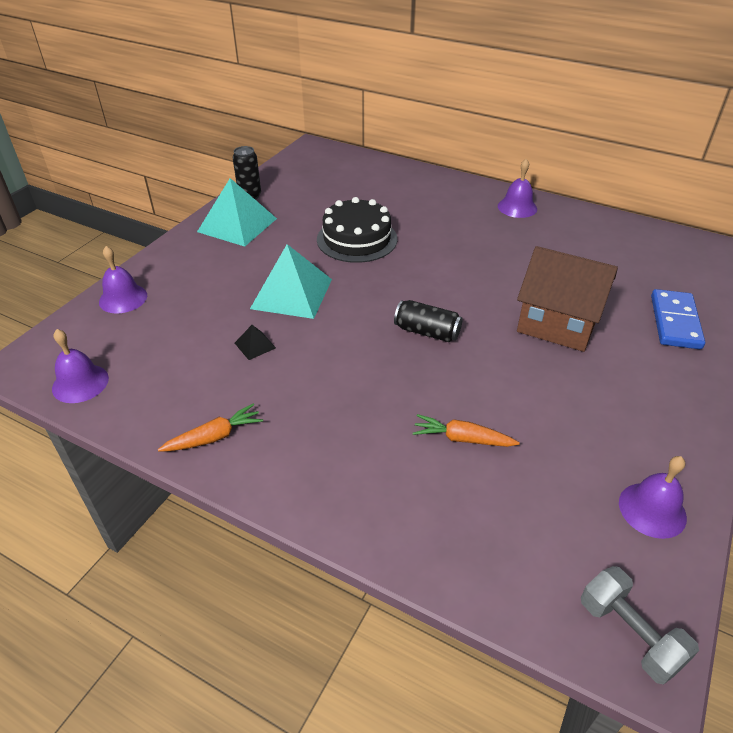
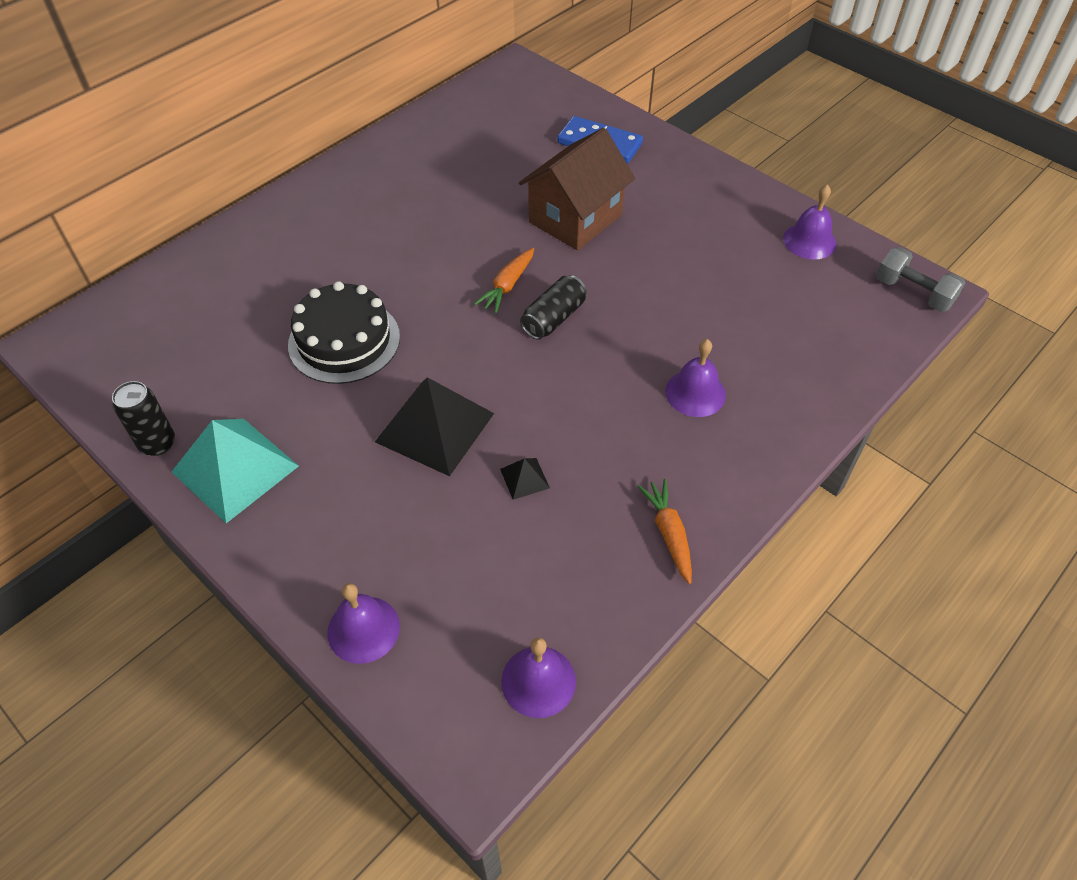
camera: 75 degrees left, 10 degrees up
(292, 293) = (435, 427): turquoise pyramid -> black pyramid
(462, 439) = (713, 331): orange carrot -> orange carrot (507, 286)
(517, 207) = (352, 181): purple bell -> purple bell (695, 393)
(629, 634) = (913, 293): grey dumbbell -> grey dumbbell turned 60 degrees clockwise

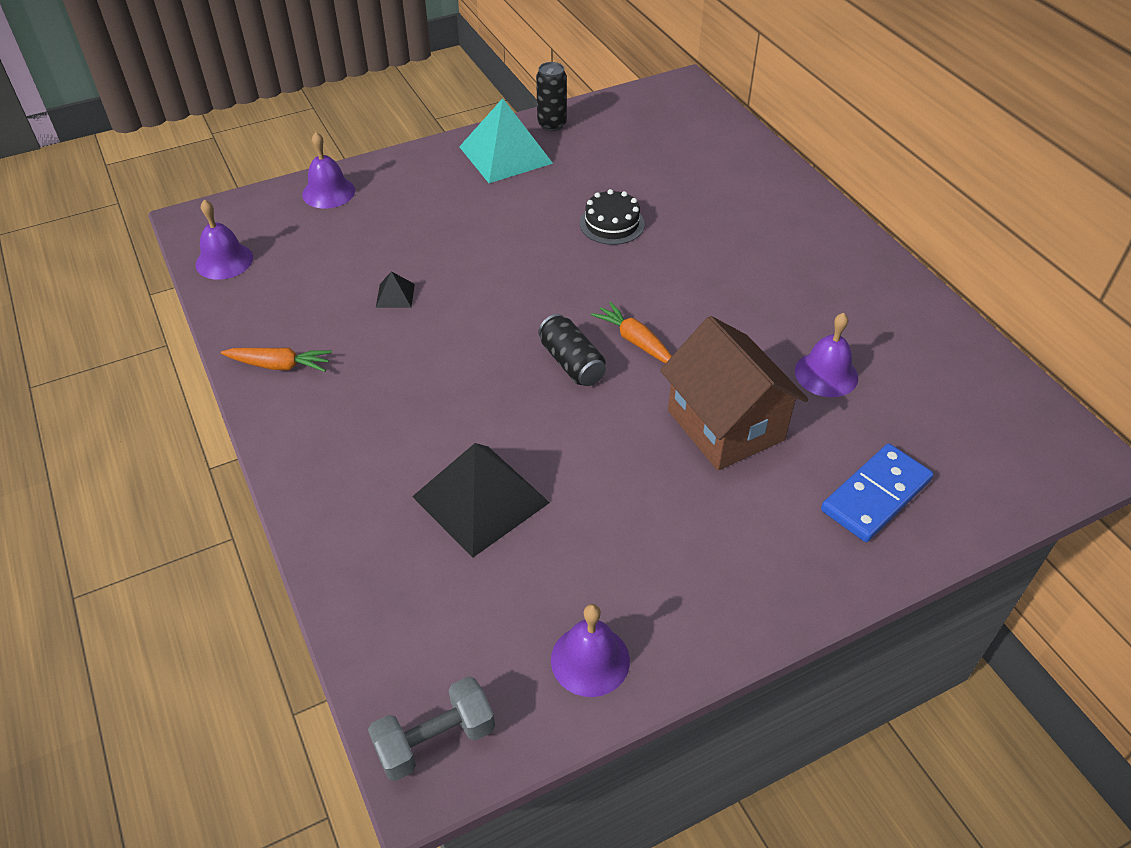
camera: 110 degrees right, 5 degrees down
(344, 341) = (612, 224): black cake -> black cake, size x0.62
(435, 427) = (482, 257): black pyramid -> black pyramid (480, 499)
(695, 393) = (413, 439): purple bell -> purple bell (826, 374)

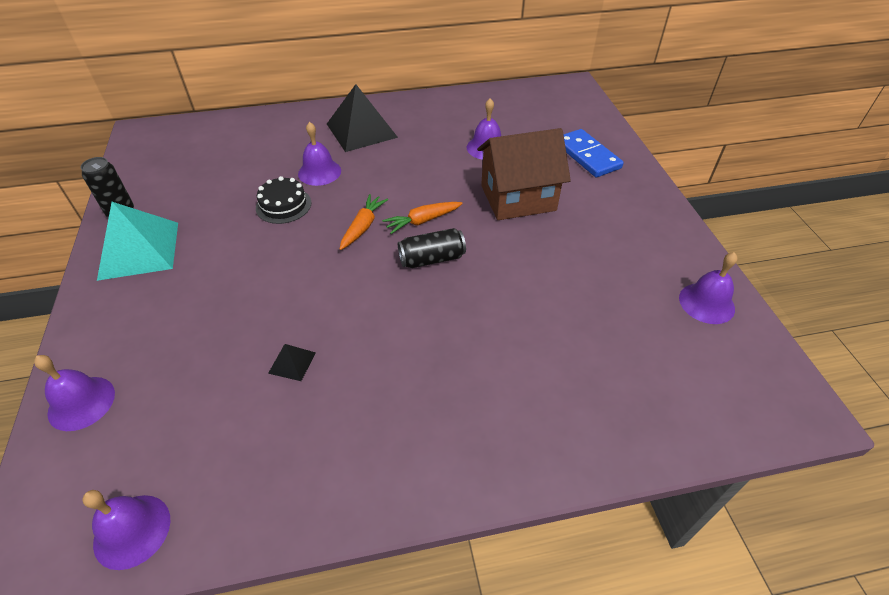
camera: 75 degrees left, 0 degrees up
(279, 365) = (348, 479): orange carrot -> orange carrot (363, 227)
(435, 740) = (779, 400): grey dumbbell -> none
(480, 499) = (560, 338): black pyramid -> black pyramid (361, 130)
(684, 233) = (319, 172): none -> purple bell

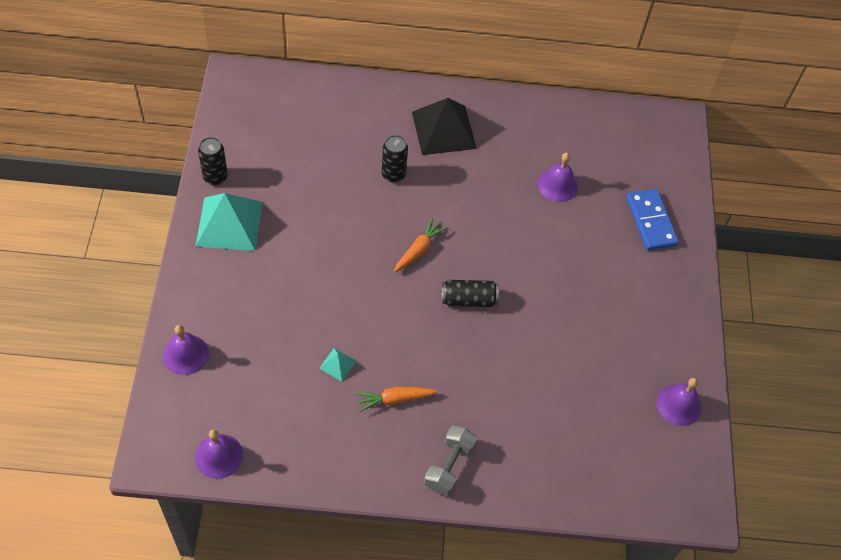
camera: 10 degrees right, 10 degrees up
(283, 205) = (354, 206): black cake -> none
(292, 362) = (337, 364): black pyramid -> turquoise pyramid
(319, 172) = (393, 174): purple bell -> black can
(423, 221) = (472, 257): orange carrot -> orange carrot (395, 399)
(469, 448) = (449, 466): none -> grey dumbbell
(518, 198) = (565, 254): brown house -> none

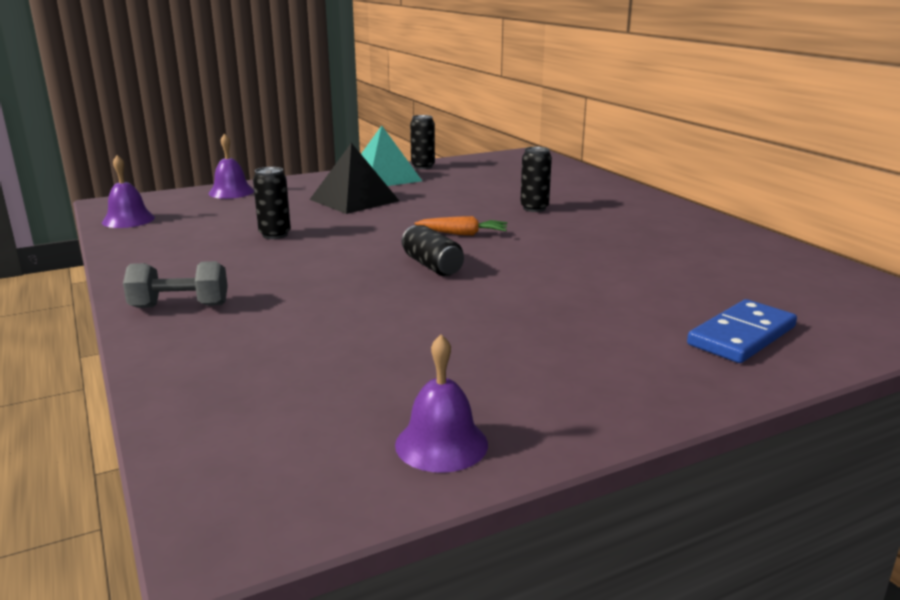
camera: 65 degrees right, 35 degrees down
(337, 364) = (275, 235): turquoise pyramid -> black can
(395, 399) = (254, 263): orange carrot -> none
(444, 130) = (628, 213): black pyramid -> black pyramid (354, 200)
(557, 185) = (673, 271): purple bell -> none

